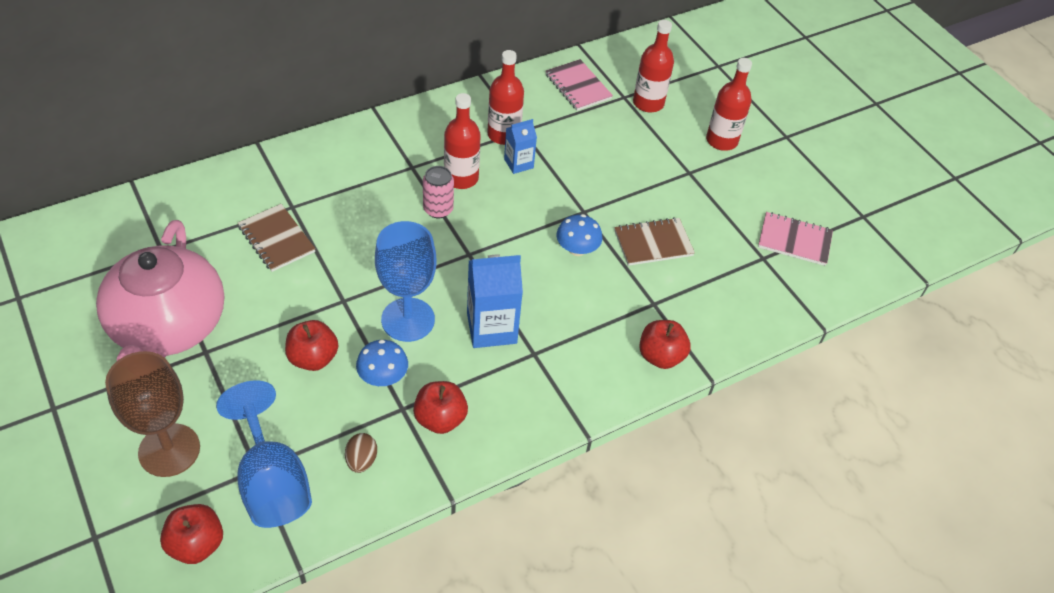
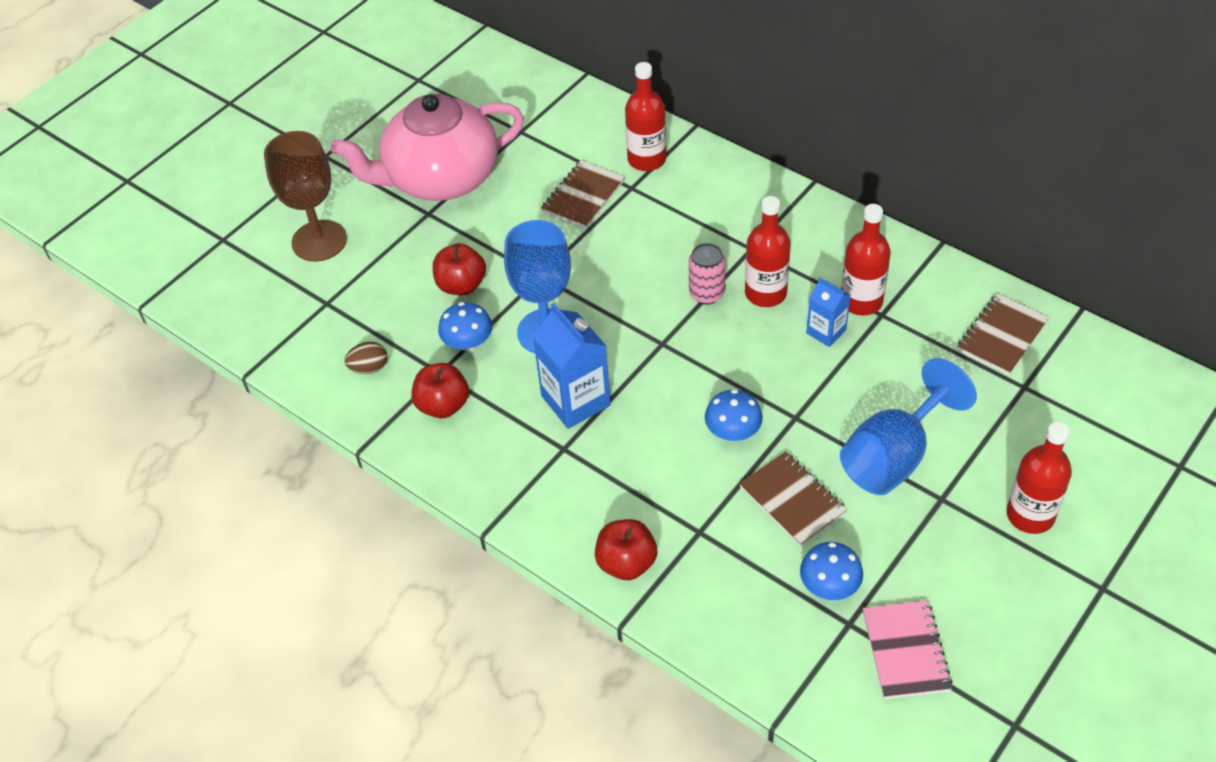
camera: 75 degrees right, 0 degrees up
(196, 544) = (241, 300): red apple -> none
(271, 481) = (319, 318): blue goblet -> blue goblet (894, 456)
(578, 87) = (1002, 336): pink notebook -> brown notebook
(648, 103) = (1034, 415): red bottle -> red bottle (646, 159)
(730, 255) = (829, 586): none -> blue mushroom

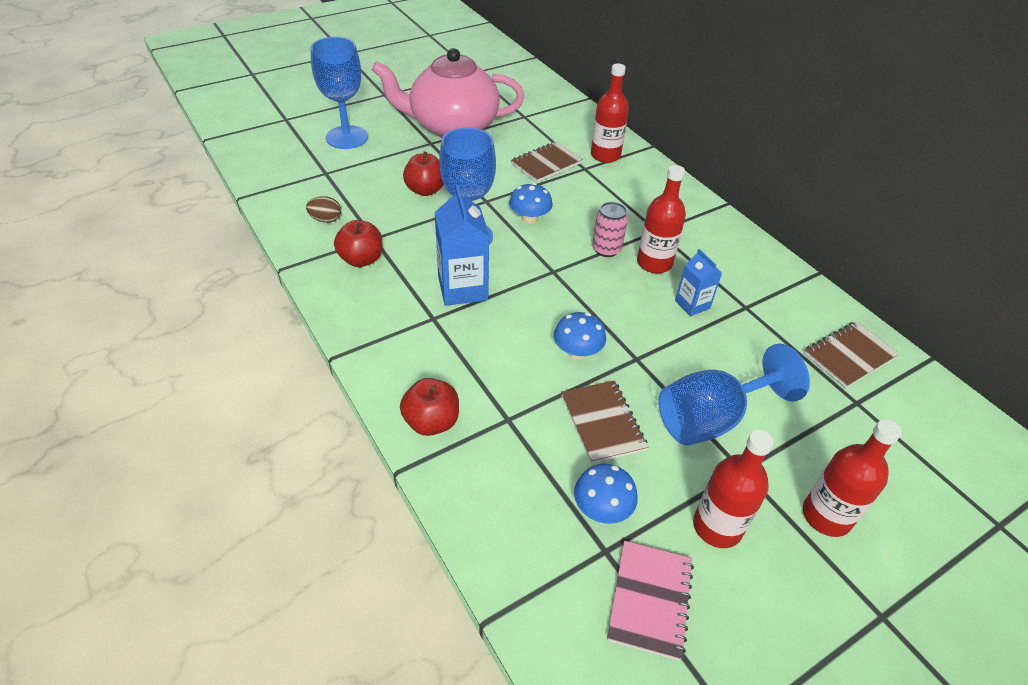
camera: 15 degrees right, 5 degrees down
(319, 241) = (347, 137): brown goblet -> blue goblet
(468, 343) = (406, 226): blue mushroom -> blue mushroom (529, 219)
(861, 301) = (732, 292): red bottle -> red bottle (717, 527)

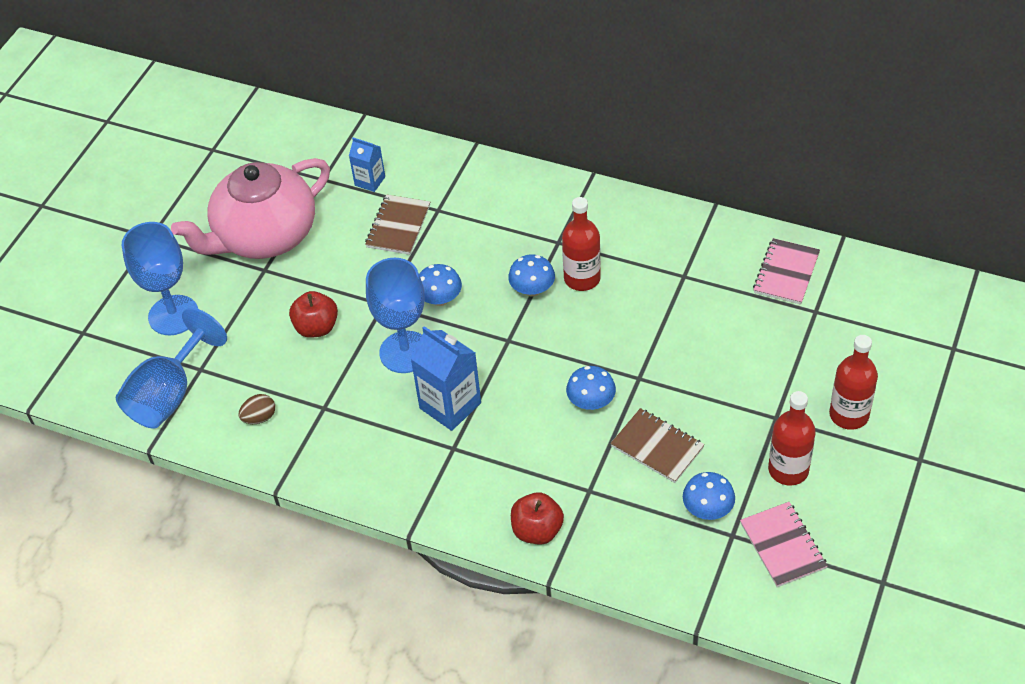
camera: 30 degrees left, 5 degrees up
(361, 259) = (336, 435): red apple -> none
(605, 155) = (443, 182): red bottle -> none
(606, 249) = (532, 289): pink can -> blue mushroom
(692, 304) = (642, 300): blue carton -> blue carton (370, 181)
(711, 418) = (728, 392): blue goblet -> blue goblet (169, 394)
(849, 356) = (786, 273): brown notebook -> pink notebook

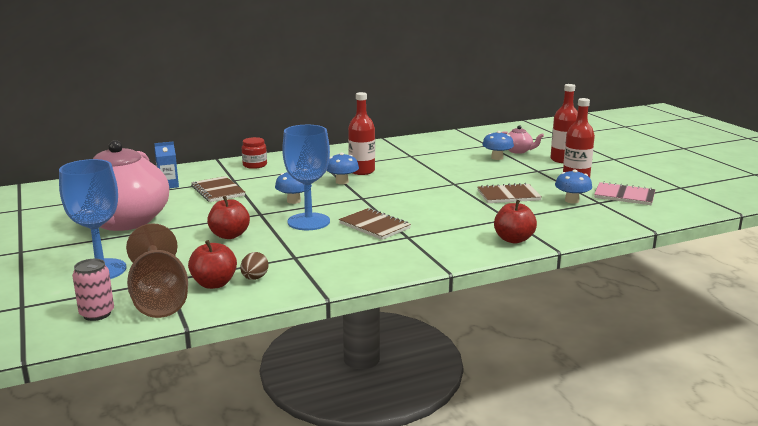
camera: 50 degrees left, 30 degrees down
(115, 383) = (97, 314): none -> pink can
(169, 394) = (159, 299): blue goblet -> brown goblet
(224, 402) = (214, 284): none -> red apple
(450, 405) = (374, 226): blue carton -> brown notebook
(494, 187) = (255, 165): none -> red jar
(591, 402) = (447, 197): blue mushroom -> blue mushroom (497, 158)
(786, 273) = (453, 141): pink notebook -> none
(829, 353) = (518, 151): none -> pink teapot

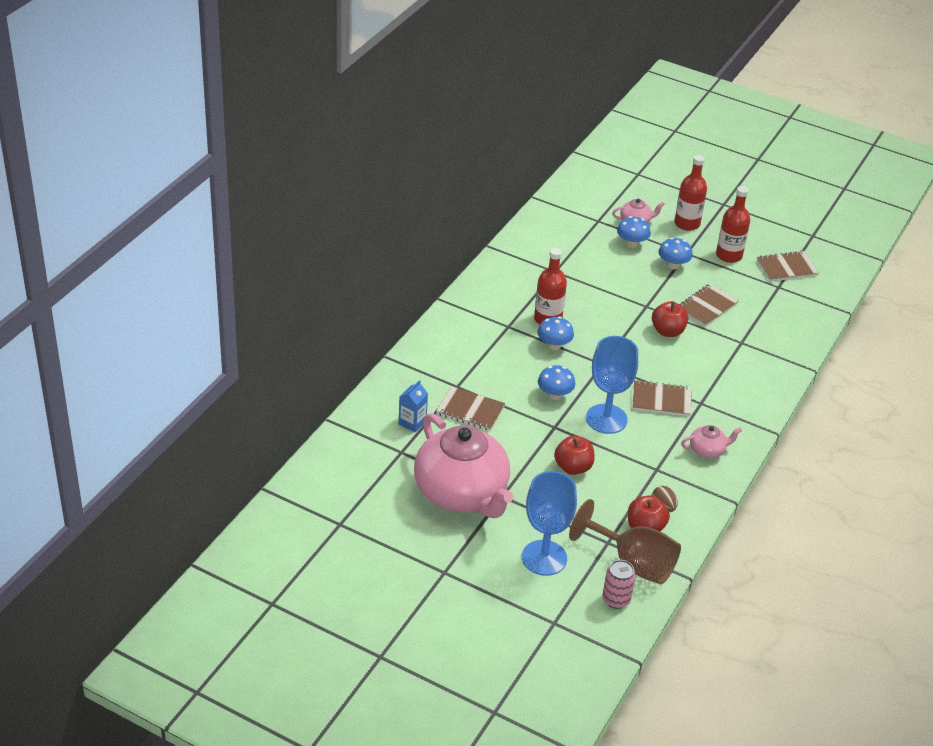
camera: 40 degrees left, 20 degrees up
(255, 165) = (439, 352): red jar -> none
(361, 262) = (707, 450): none -> pink teapot
(513, 239) = (773, 370): red apple -> red apple (667, 331)
(571, 200) = (758, 293): blue mushroom -> blue mushroom (673, 265)
(624, 196) = (787, 268): pink notebook -> brown notebook

